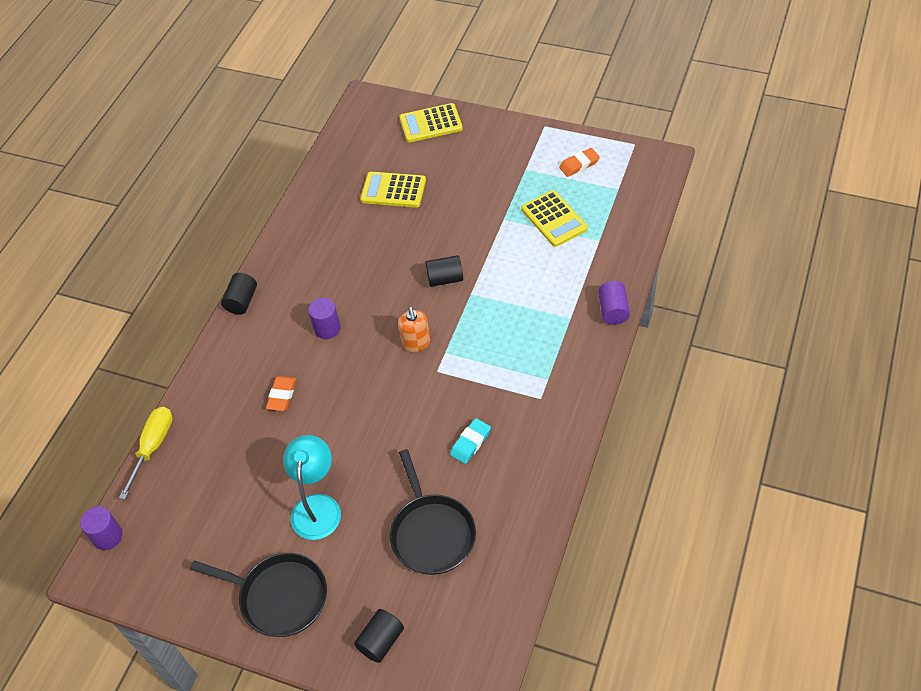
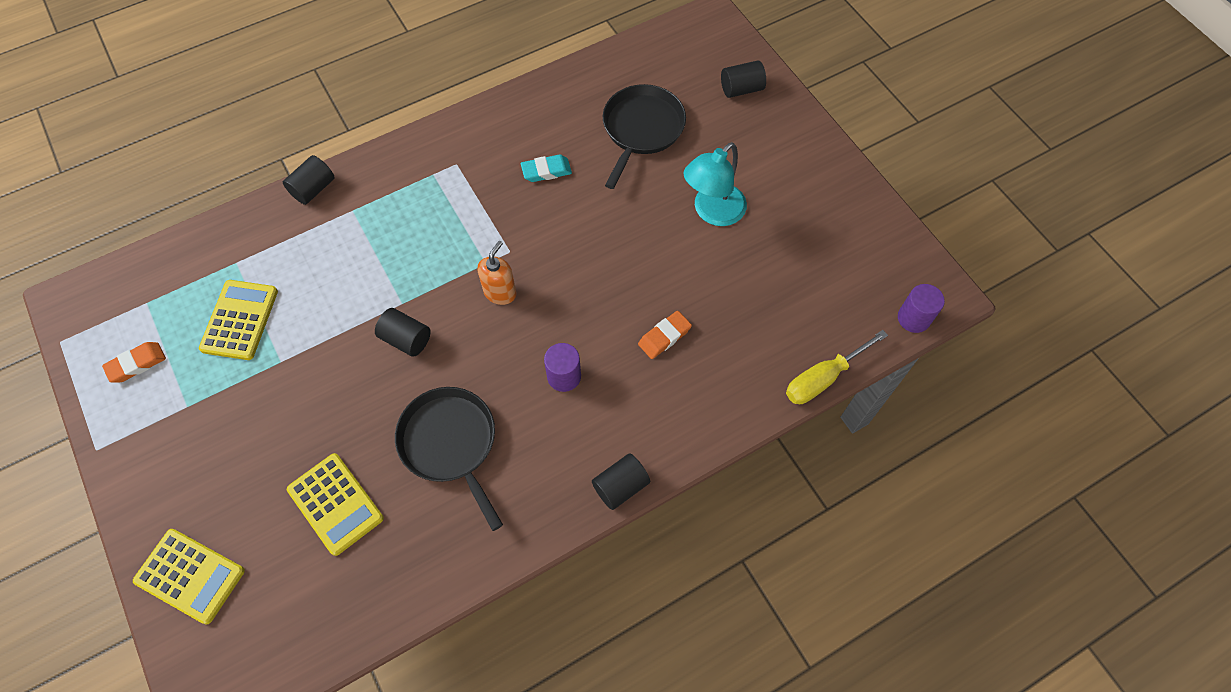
camera: 145 degrees left, 10 degrees up
(280, 597) = (794, 167): black pan -> black pan (450, 443)
(579, 165) = (137, 364): orange eraser -> orange eraser turned 45 degrees counterclockwise
(613, 310) = (313, 189): purple cylinder -> black cylinder

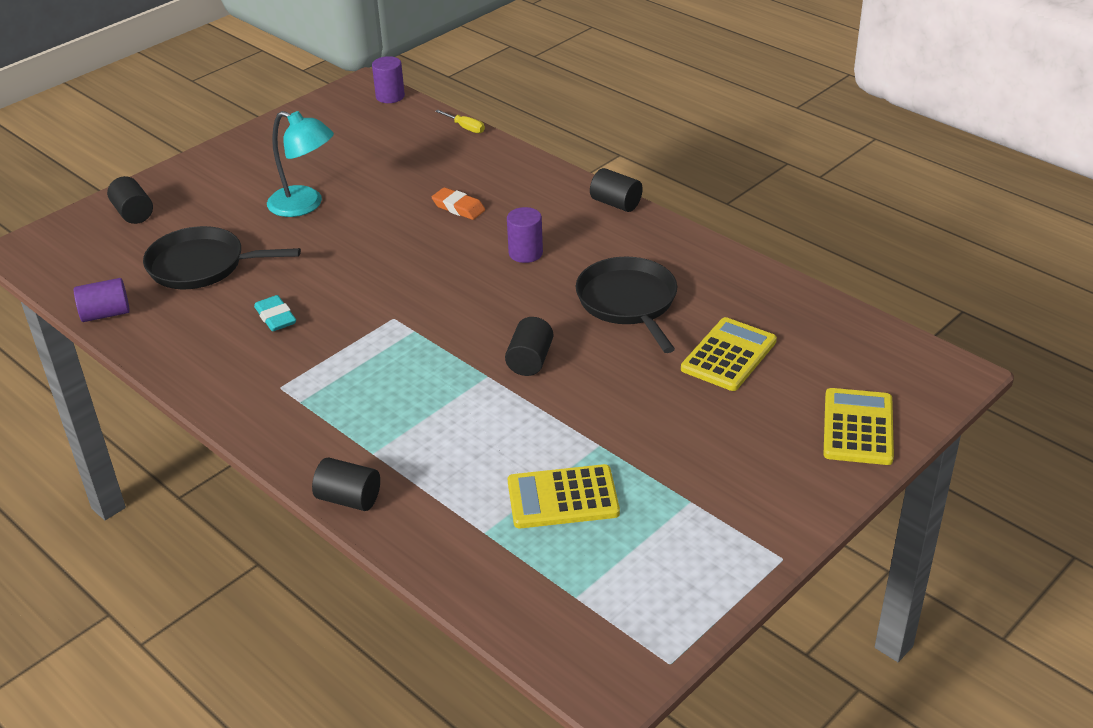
camera: 105 degrees left, 25 degrees down
(137, 364) = (662, 569): orange eraser -> none
(450, 443) = (628, 302): black pan -> black pan turned 120 degrees clockwise
(500, 292) = (447, 312): orange soap dispenser -> none
(598, 66) = (106, 314): none -> purple cylinder
(823, 378) = (465, 128): yellow screwdriver -> yellow screwdriver, size x0.57

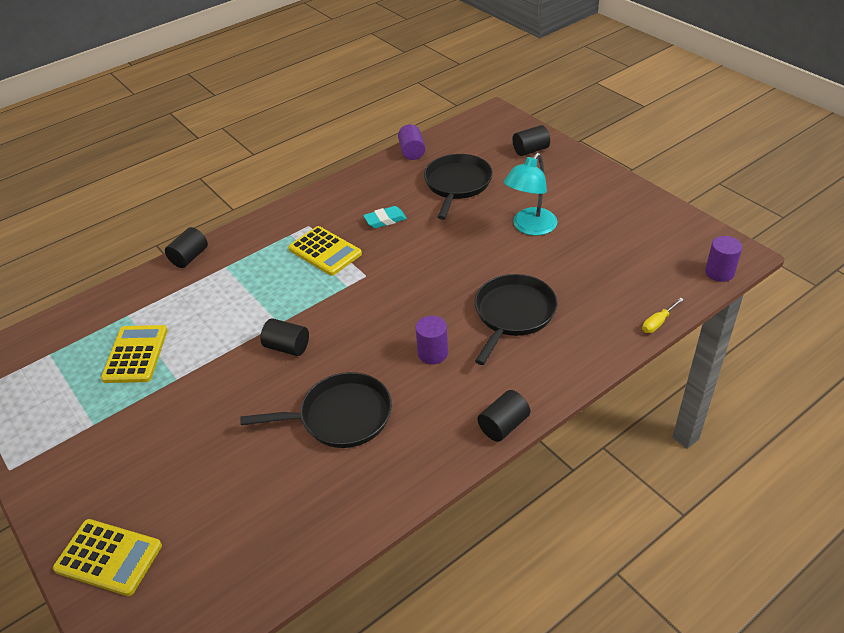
camera: 100 degrees right, 5 degrees up
(458, 207) = (513, 314): orange eraser -> black pan
(728, 355) = (242, 478): yellow calculator -> yellow calculator (325, 251)

